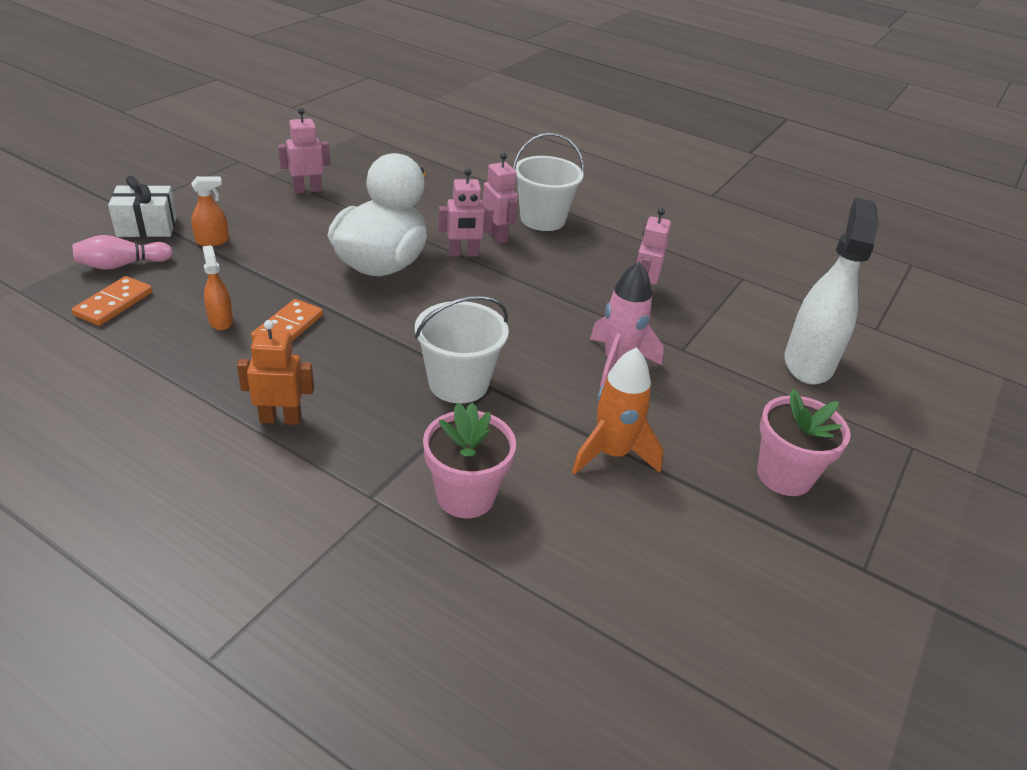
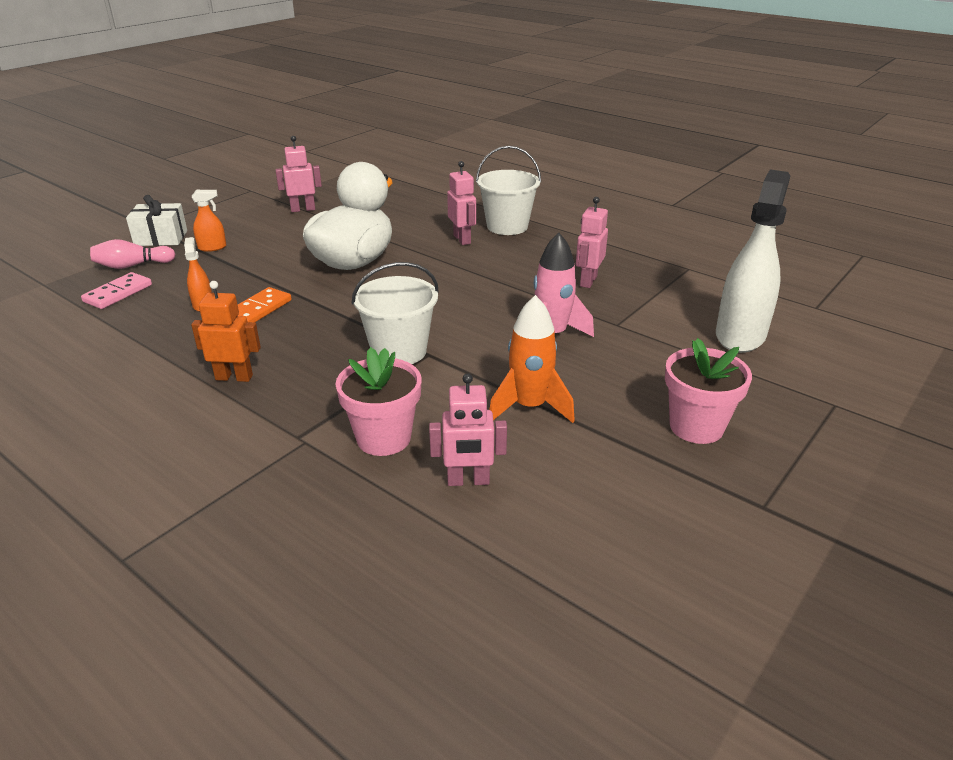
camera: 10 degrees right, 5 degrees down
(113, 304) = (118, 293): orange domino -> pink domino
(463, 254) = (428, 253): pink robot -> pink robot (468, 481)

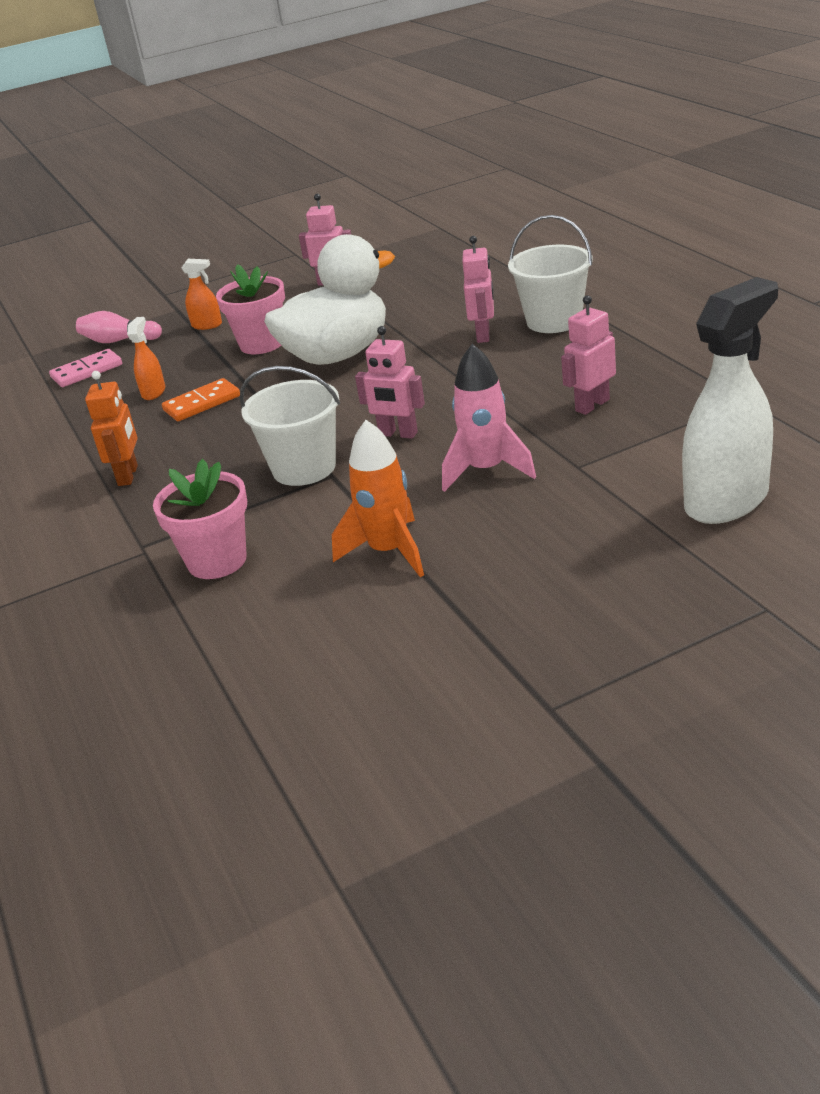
camera: 30 degrees right, 0 degrees up
(161, 238) = (165, 310): white gift -> none
(234, 377) = (128, 475): orange robot -> orange robot turned 60 degrees clockwise
(468, 481) = (262, 619): pink robot -> pink robot (398, 434)
(696, 427) = (557, 605): pink flower pot -> pink flower pot (261, 344)

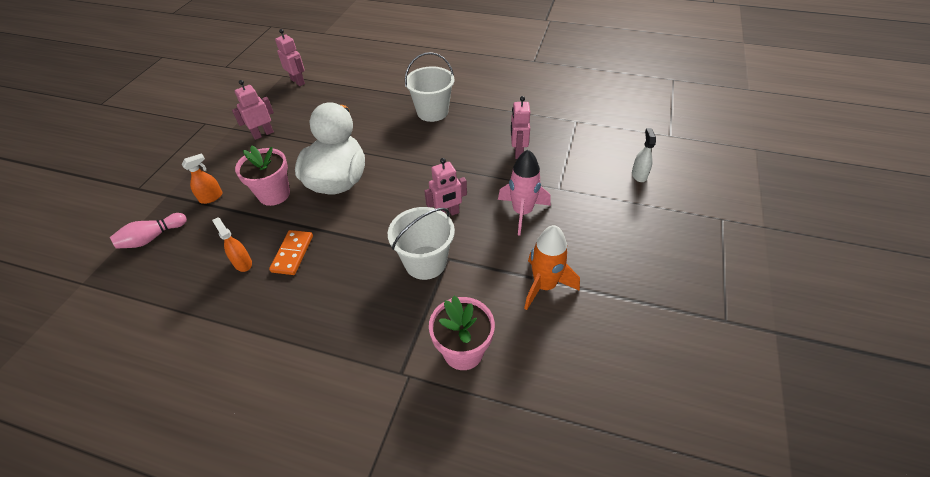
camera: 50 degrees left, 15 degrees up
(87, 371) = (159, 273): pink domino -> none
(128, 475) = (316, 331): orange robot -> none
(483, 335) = (407, 134): pink robot -> pink robot (298, 81)
(727, 500) = (639, 175): white spray bottle -> white spray bottle, size x0.45

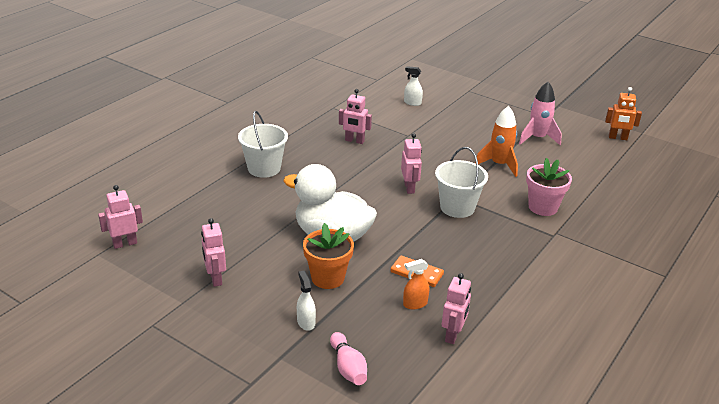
camera: 75 degrees left, 15 degrees down
(196, 303) = (453, 335): none -> pink robot
(211, 197) = (306, 322): orange spray bottle -> white spray bottle
(274, 194) = (328, 278): pink flower pot -> orange flower pot
(522, 212) = (425, 156): pink rocket -> pink rocket (537, 138)
(737, 438) = (617, 138): none -> orange robot

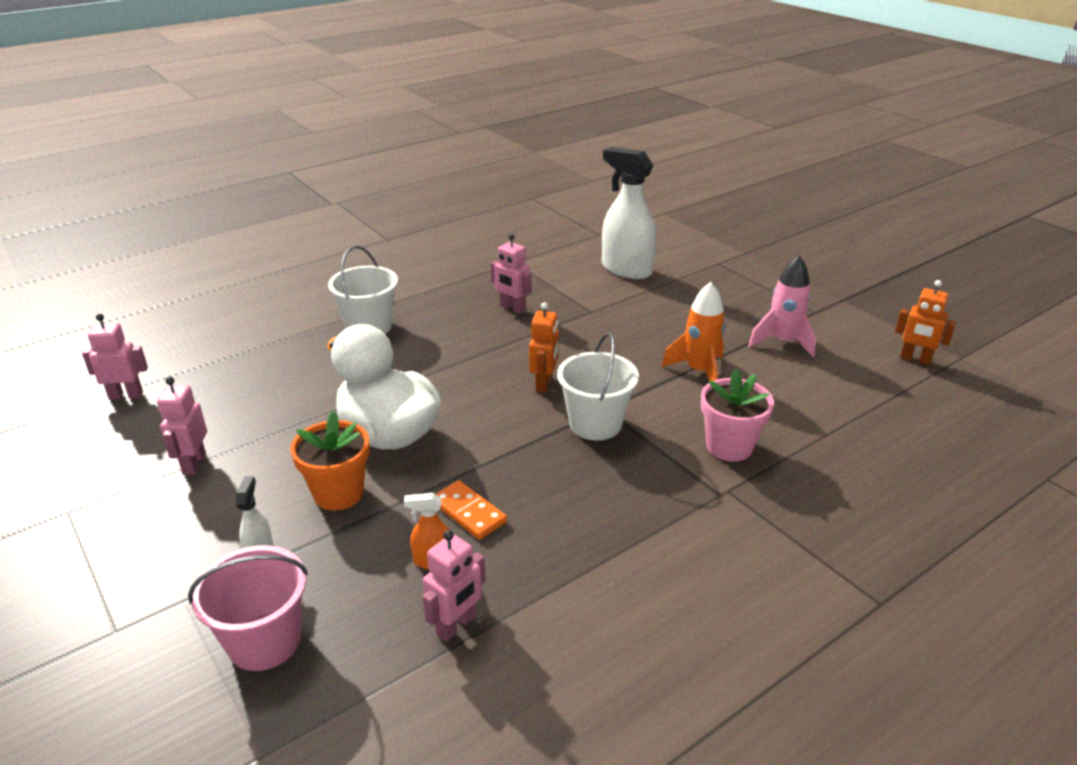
camera: 20 degrees right, 0 degrees up
(348, 367) = (264, 641): pink bowling pin -> pink bucket
(409, 188) = (544, 384): pink robot -> orange robot
(412, 103) = (626, 269): white spray bottle -> white spray bottle, size x2.22

